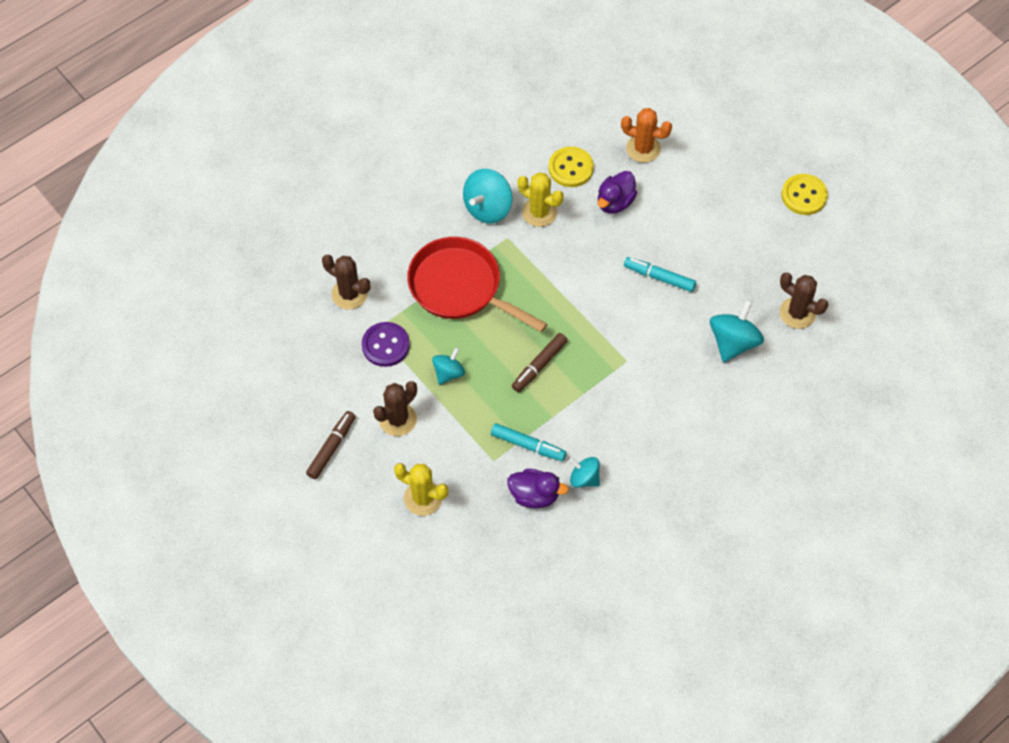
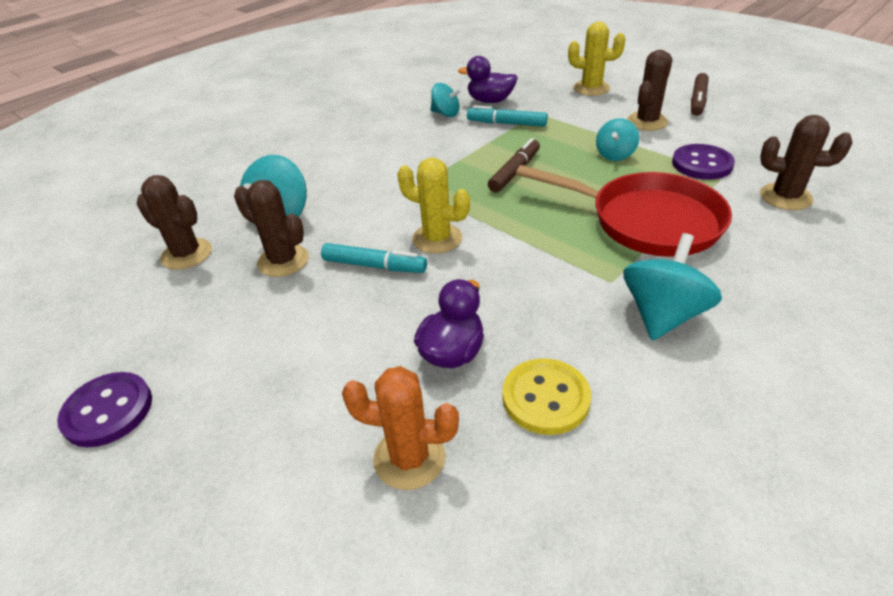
camera: 175 degrees right, 20 degrees down
(539, 212) = (576, 320): yellow cactus -> yellow cactus (437, 239)
(724, 293) = (283, 261): none -> brown cactus
(804, 195) = (108, 411): yellow button -> purple button

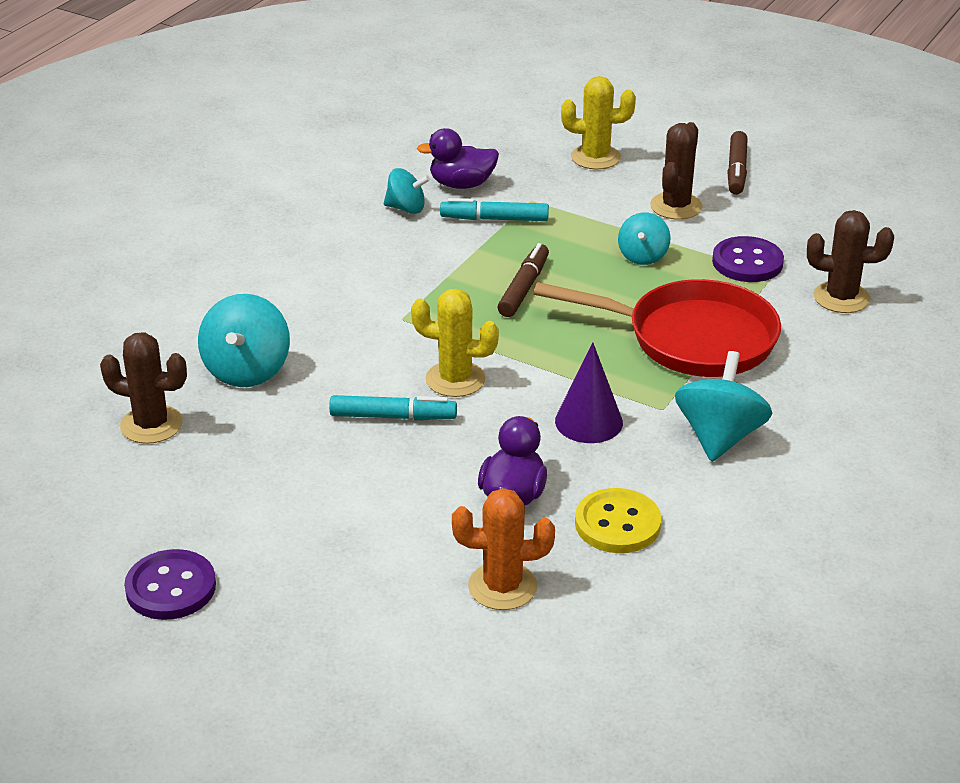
camera: 15 degrees left, 5 degrees down
(283, 261) = (279, 421): brown cactus -> none
(541, 287) = (588, 421): none -> purple cone

